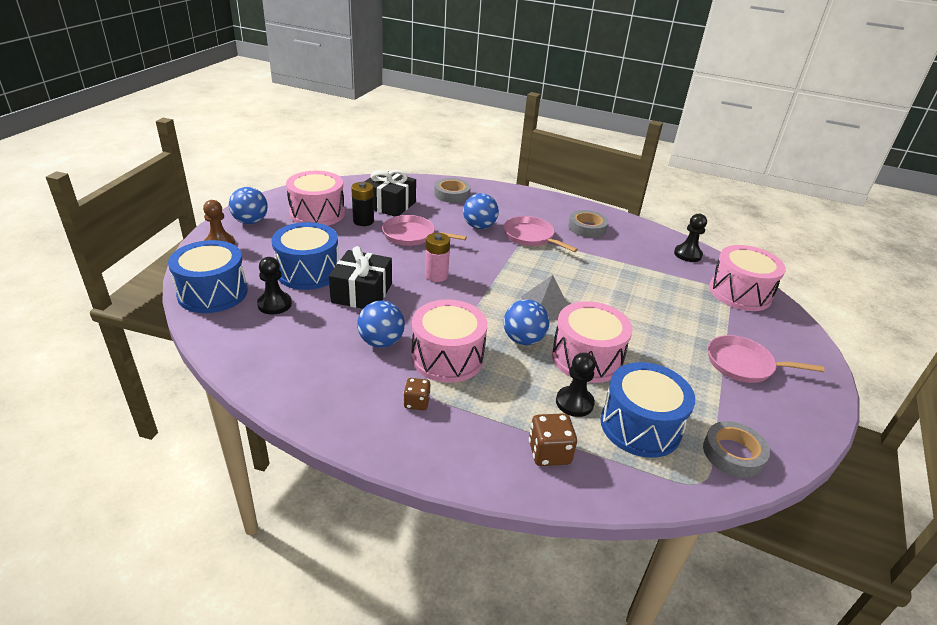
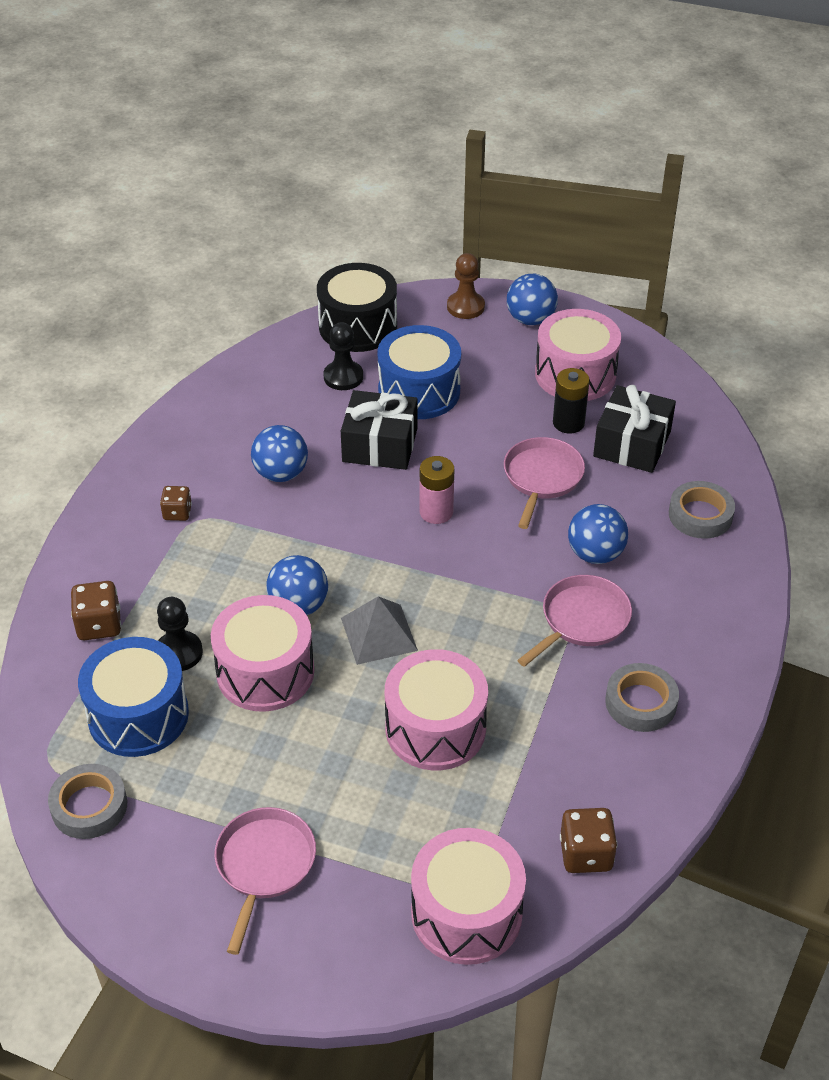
camera: 90 degrees right, 10 degrees up
(213, 293) = (358, 326): blue drum -> black drum
(447, 357) = (256, 533): pink drum -> pink drum (435, 728)
(687, 254) = (586, 854): black pawn -> brown dice

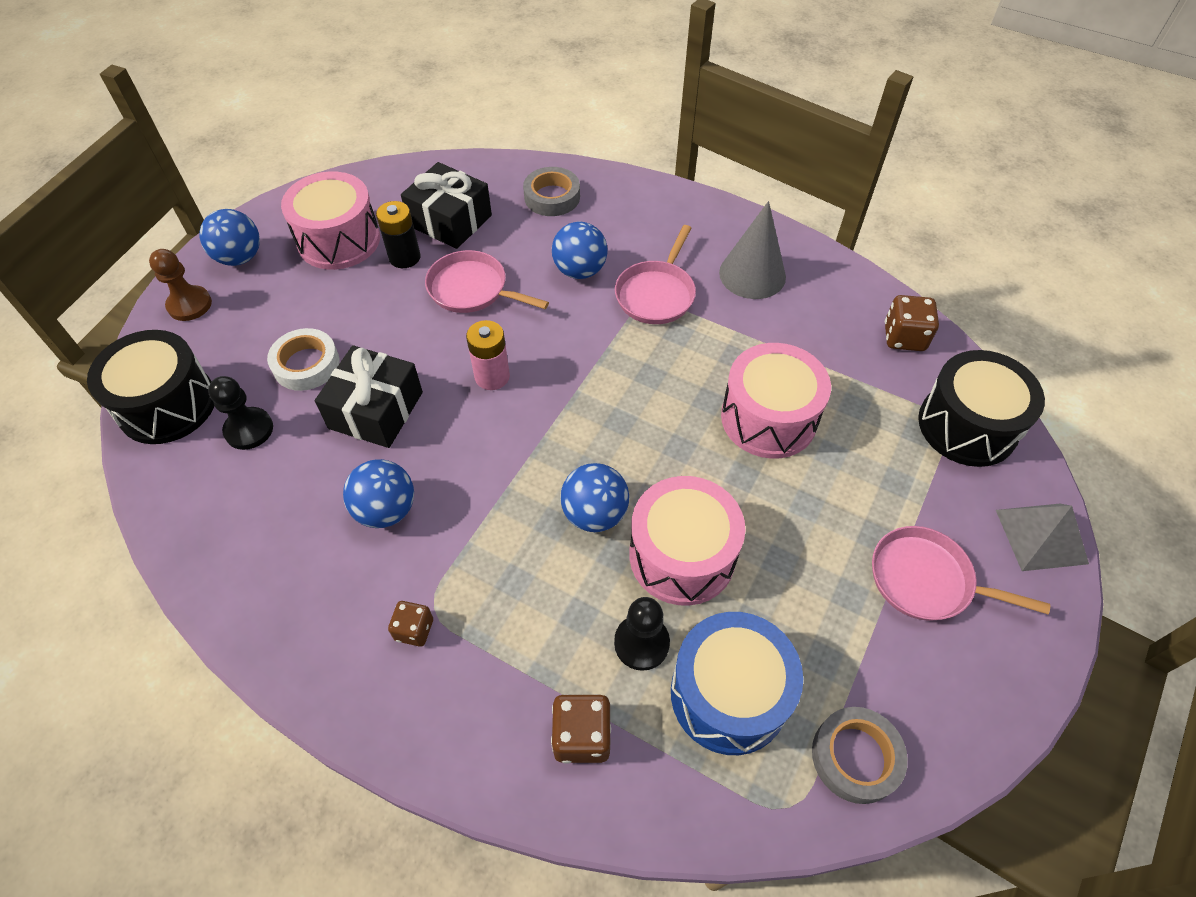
camera: 80 degrees left, 10 degrees up
(379, 634) = (646, 447): grey pyramid -> grey pyramid (1041, 536)
(419, 391) = (306, 364): blue drum -> white tape
(466, 913) = (967, 426): pink drum -> black drum
(582, 620) = (656, 294): pink pan -> pink pan turned 120 degrees counterclockwise
(641, 702) = (752, 274): grey tape -> grey cone

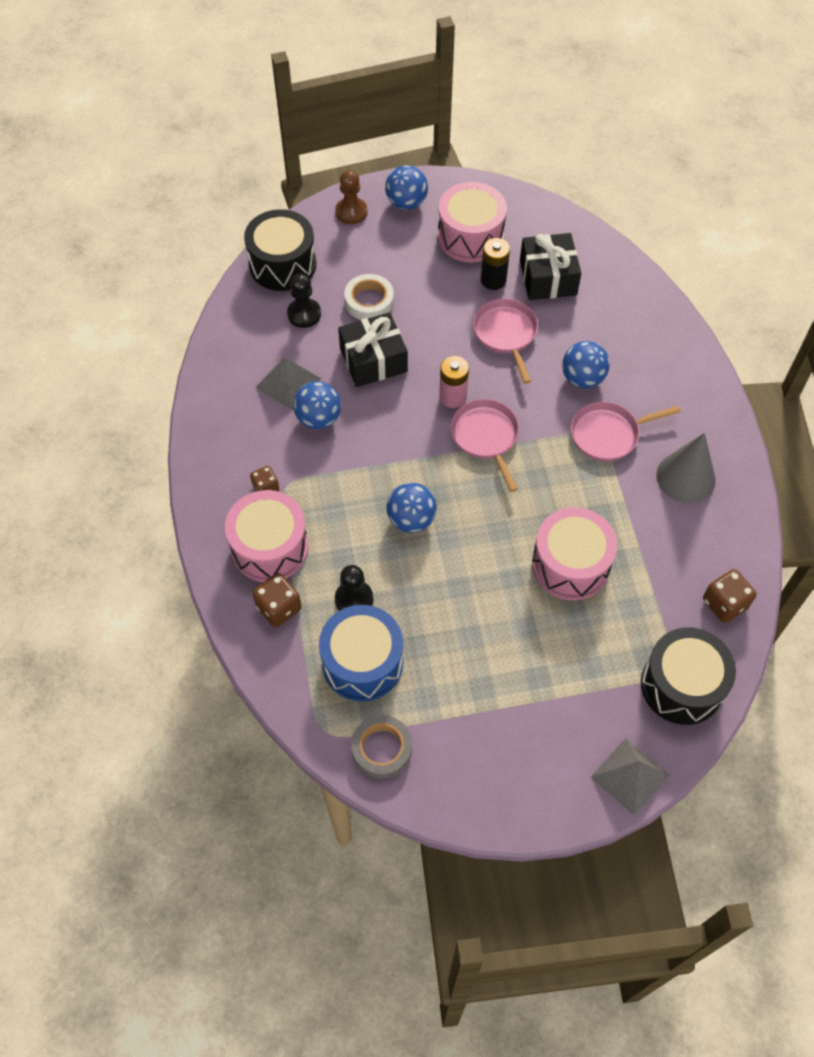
camera: 50 degrees right, 5 degrees up
(310, 506) = (288, 383): none -> grey pyramid
(552, 197) = (630, 314): grey tape -> none
(682, 555) = (426, 582): pink drum -> pink drum (270, 547)
(926, 580) = (532, 724): pink pan -> pink pan (486, 437)

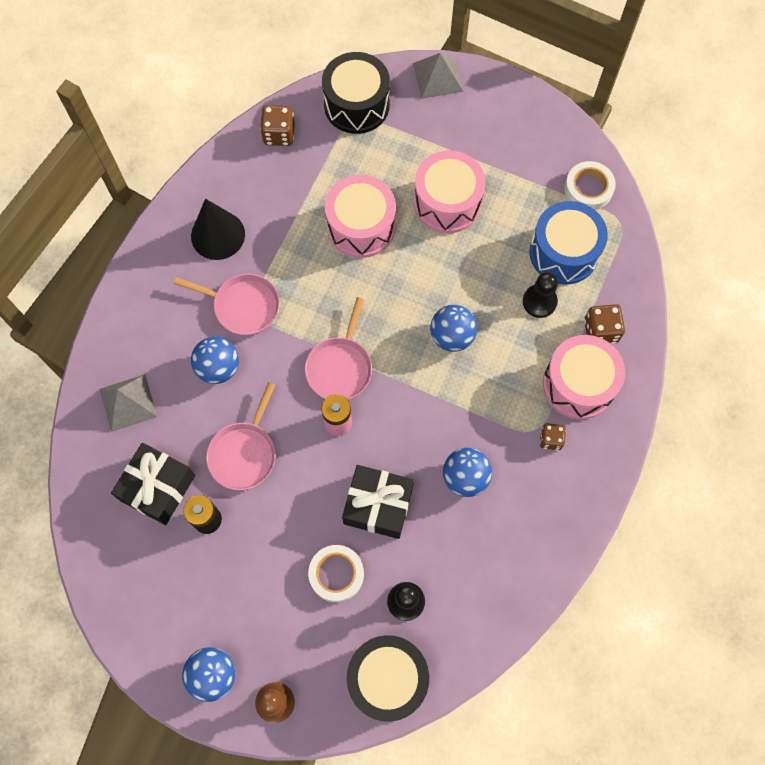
camera: 145 degrees left, 10 degrees up
(288, 383) = (468, 533): grey pyramid -> grey pyramid (128, 402)
(381, 749) = (588, 189): grey tape -> white tape
(470, 236) = (186, 586): pink drum -> pink drum (447, 202)
(686, 477) = (218, 235): grey cone -> black cone

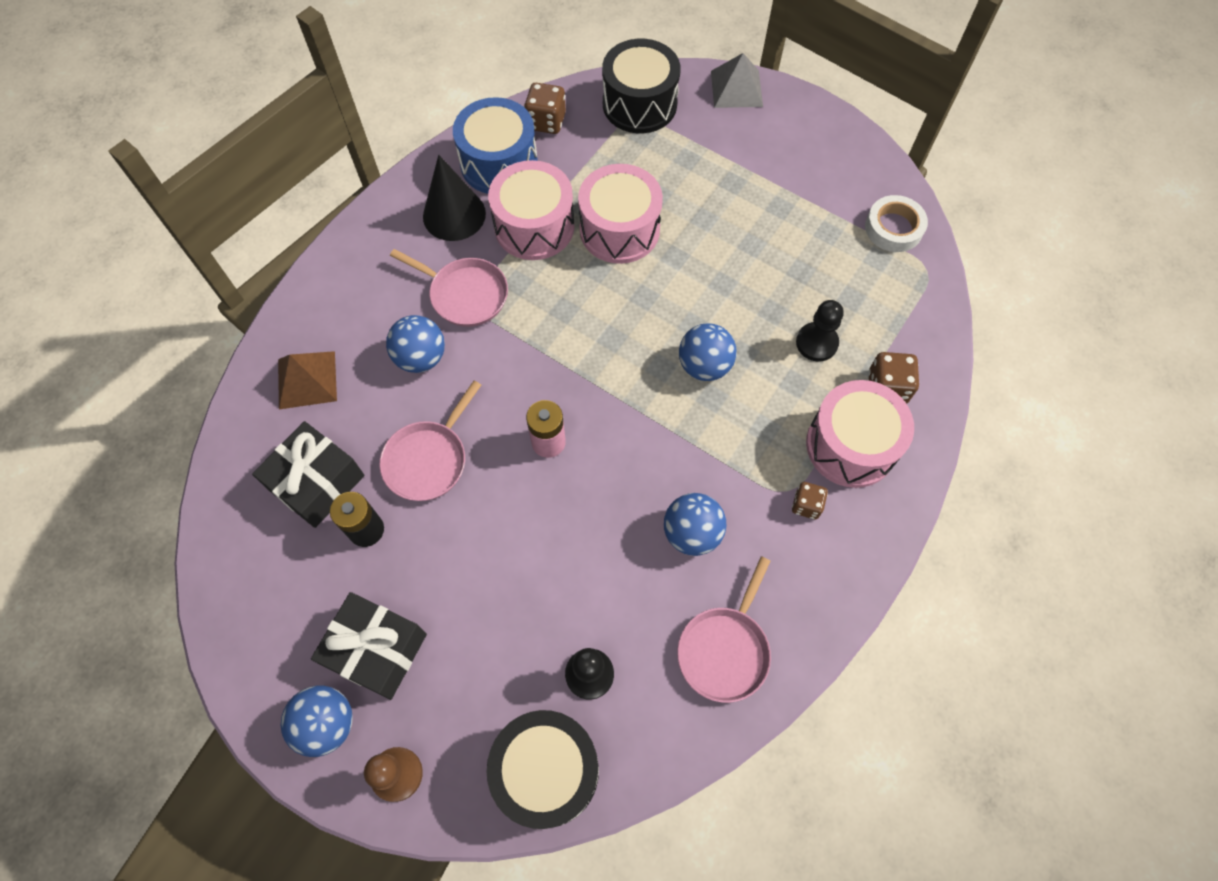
camera: 10 degrees right, 5 degrees down
(128, 402) = (307, 380): grey pyramid -> brown pyramid
(336, 574) = (509, 624): white tape -> none
(340, 367) = (564, 379): pink pan -> pink pan (725, 650)
(378, 505) = (577, 549): black gift -> black gift (376, 650)
(447, 202) = (724, 219): pink drum -> pink drum (534, 226)
(563, 252) = (854, 293): blue drum -> blue drum (499, 163)

